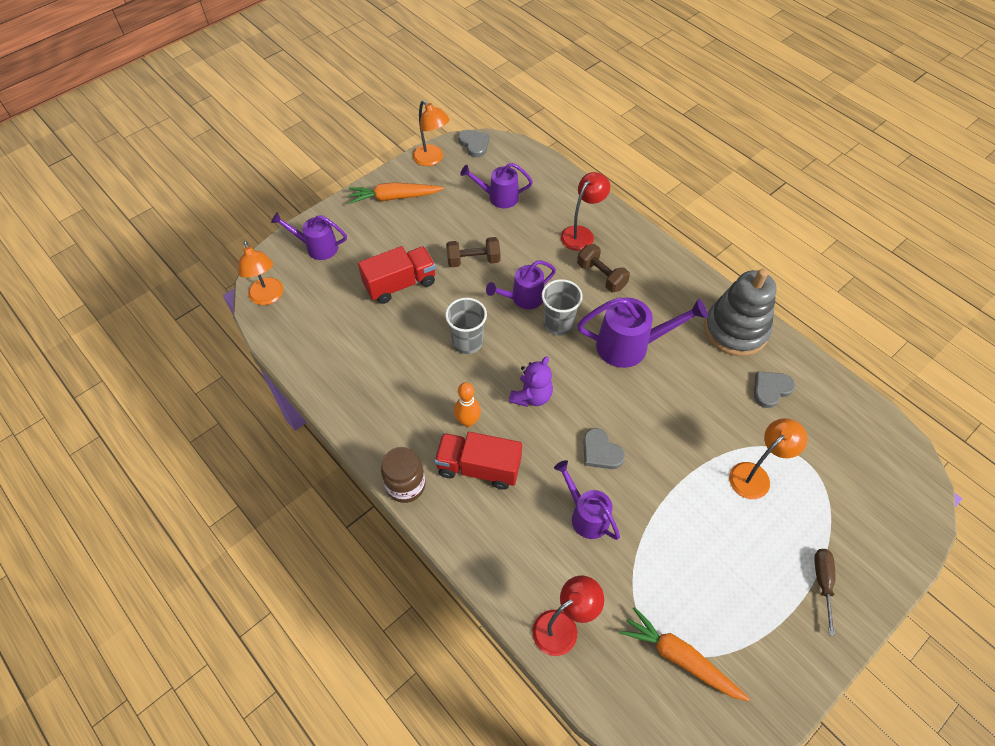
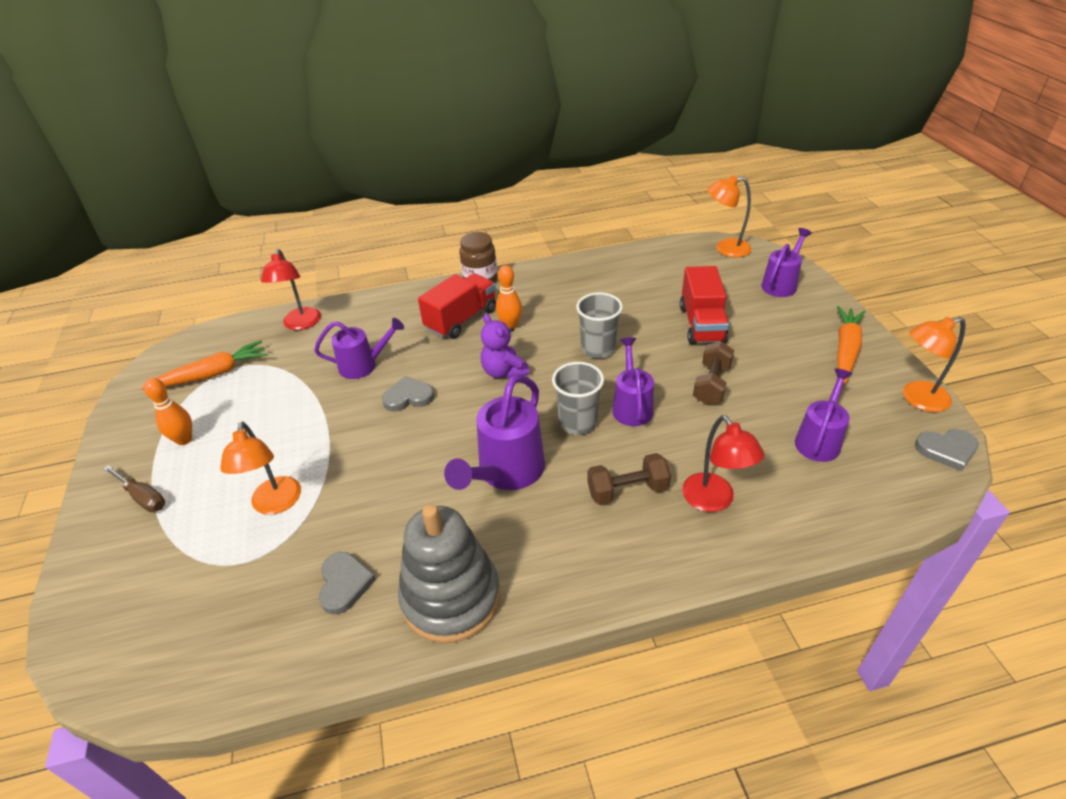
camera: 120 degrees right, 15 degrees down
(758, 605) = (184, 440): none -> orange bowling pin

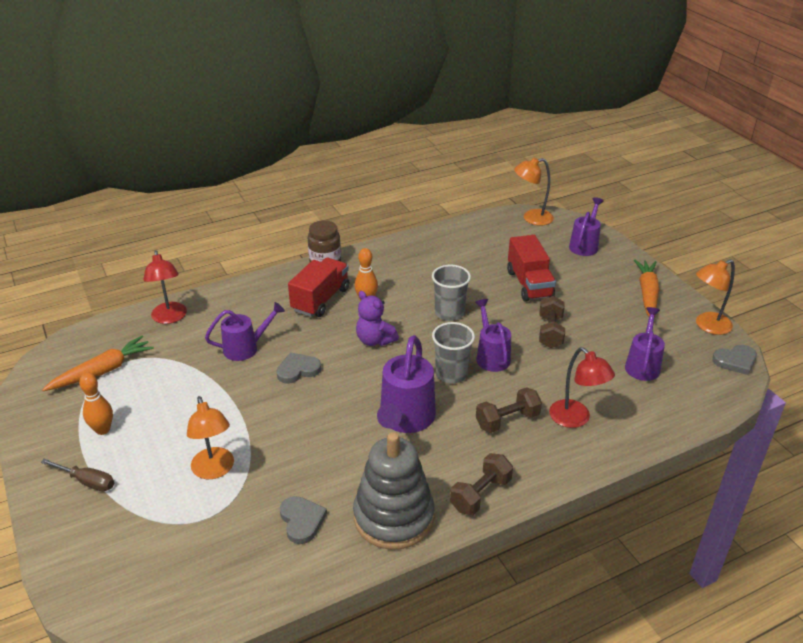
camera: 15 degrees left, 5 degrees down
(565, 584) = (480, 494): none -> brown dumbbell

